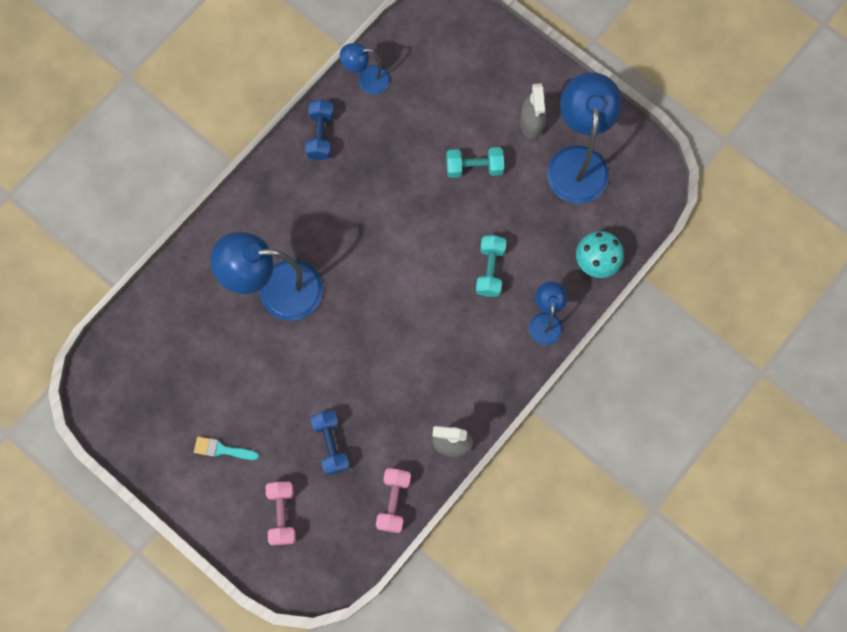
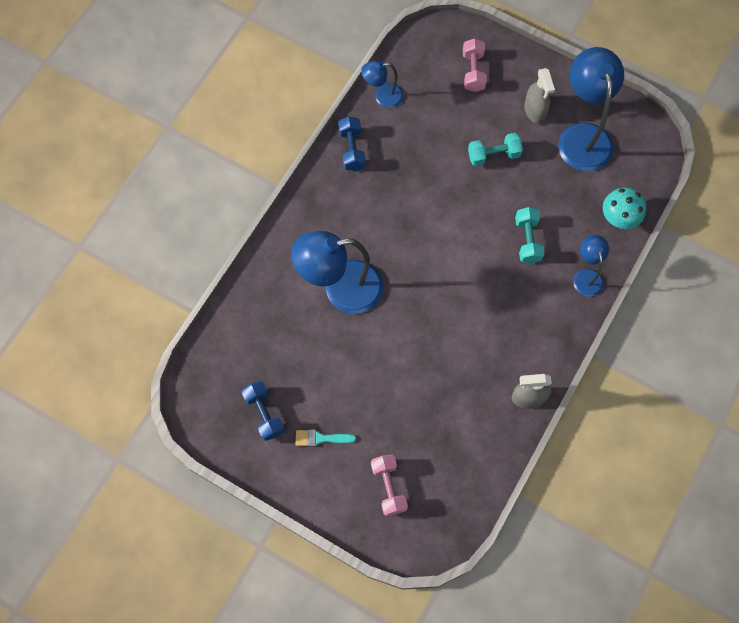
camera: 10 degrees left, 5 degrees down
(331, 444) = (419, 417): blue dumbbell -> blue dumbbell (264, 414)
(393, 502) = (487, 458): pink dumbbell -> pink dumbbell (473, 72)

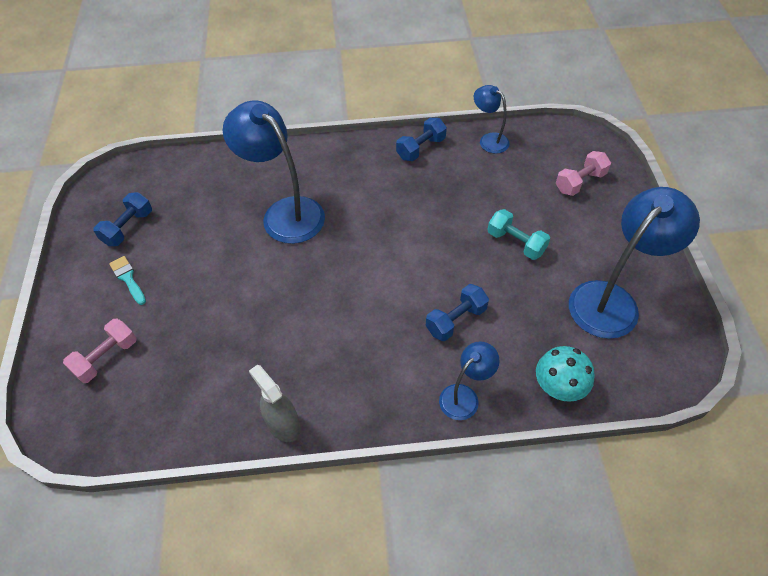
camera: 55 degrees right, 15 degrees down
(527, 240) = (456, 320): turquoise dumbbell -> blue dumbbell
(535, 111) = (594, 247): grey spray bottle -> none

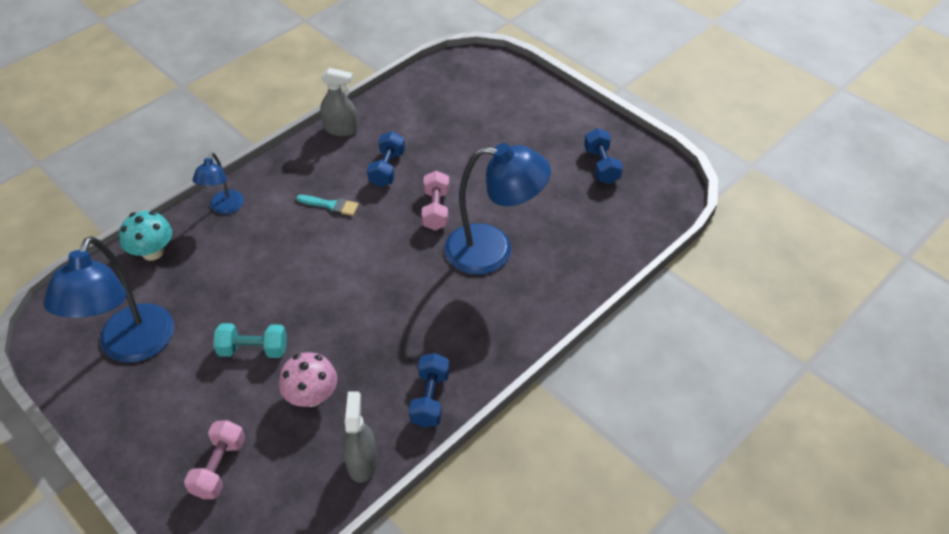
camera: 140 degrees right, 5 degrees down
(106, 358) = (497, 97): pink dumbbell -> pink dumbbell (436, 210)
(128, 278) = (549, 138): turquoise brush -> turquoise brush (331, 205)
(456, 320) = (266, 252): blue dumbbell -> blue dumbbell (387, 168)
(489, 140) = (362, 462): blue lamp -> grey spray bottle
(494, 190) = (312, 396): none -> pink mushroom

